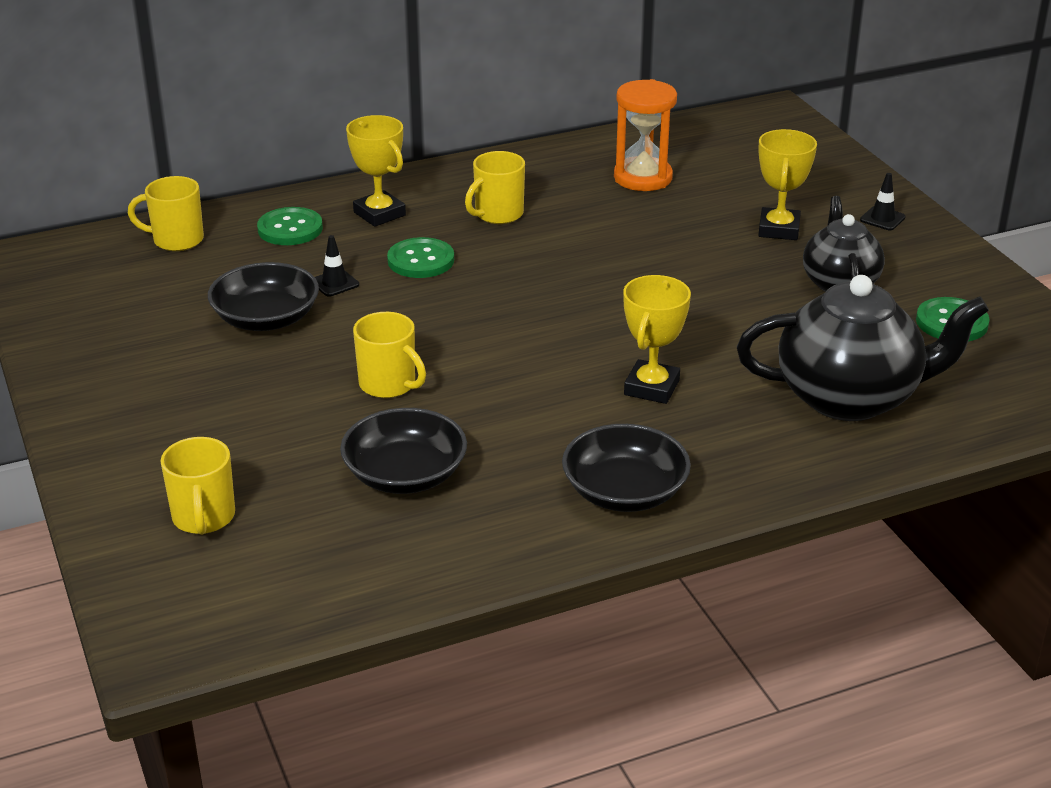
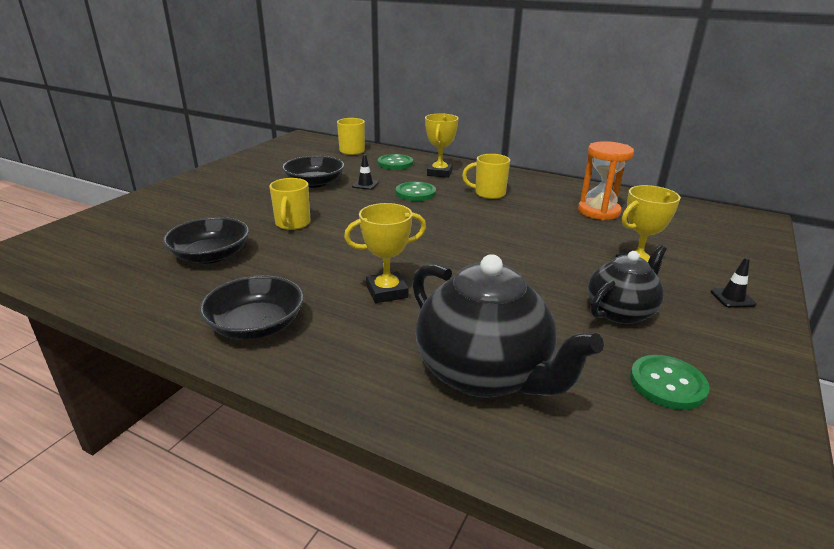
camera: 50 degrees right, 5 degrees down
(203, 518) = (129, 226): yellow mug -> none

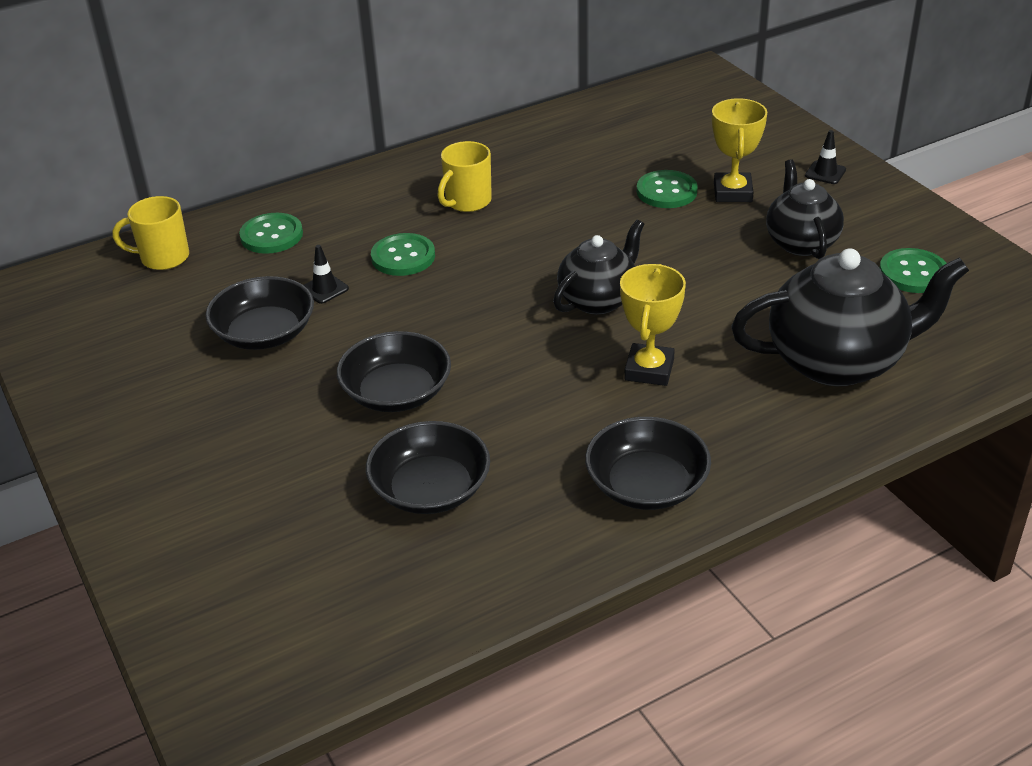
camera: 55 degrees left, 10 degrees up
(292, 224) = (397, 392): yellow mug -> black bowl
(439, 173) = (355, 212): yellow trophy -> none
(443, 254) = (598, 300): none -> black teapot
(595, 244) = (666, 191): none -> green button
(598, 211) = (595, 151): orange hourglass -> none

